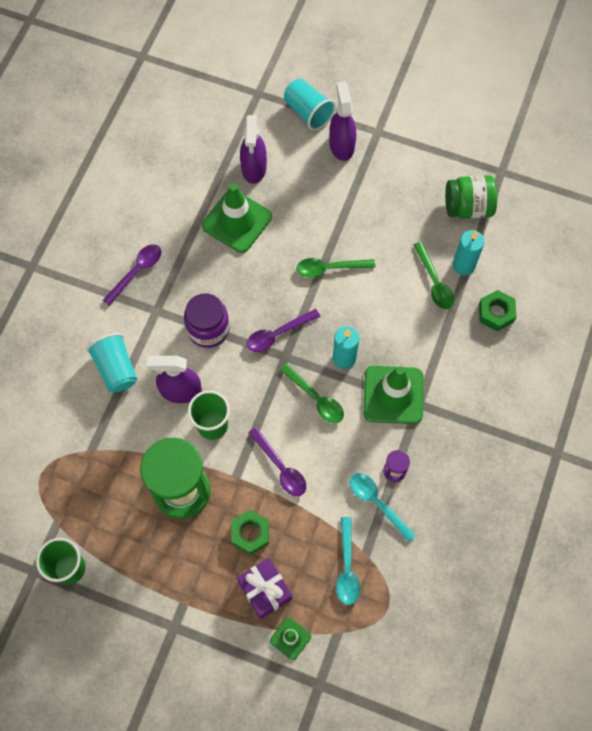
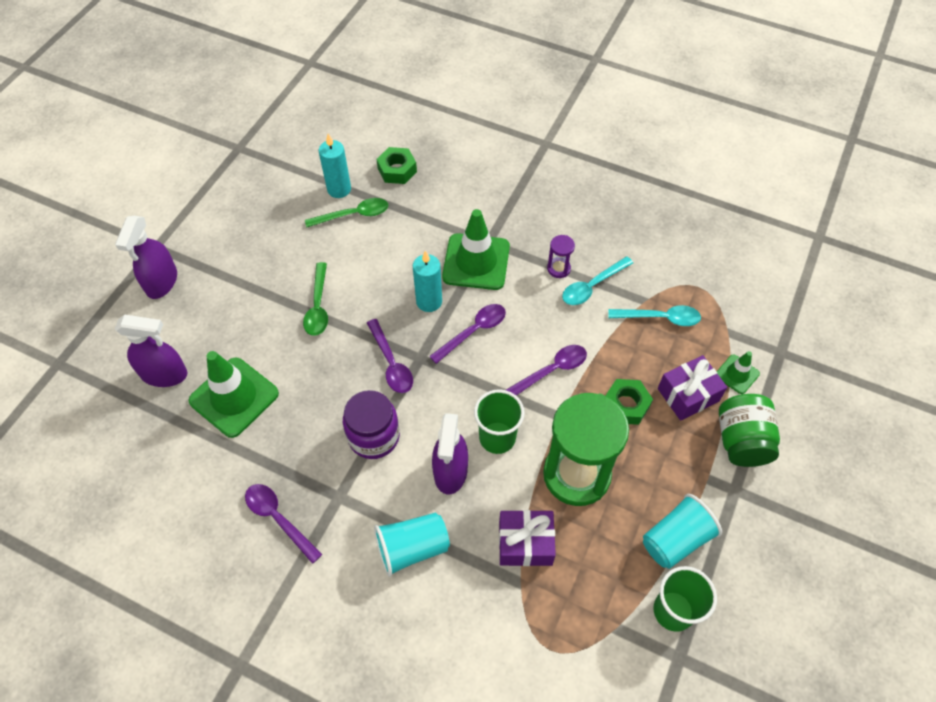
camera: 85 degrees left, 10 degrees down
(122, 452) = (525, 543): none -> purple gift
(308, 112) = (105, 312): turquoise cup -> turquoise cup (675, 539)
(316, 399) = (474, 331): green spoon -> purple spoon
(341, 145) = (162, 282): purple spray bottle -> purple spray bottle turned 75 degrees counterclockwise
(468, 207) = (273, 178): green jar -> green jar (741, 441)

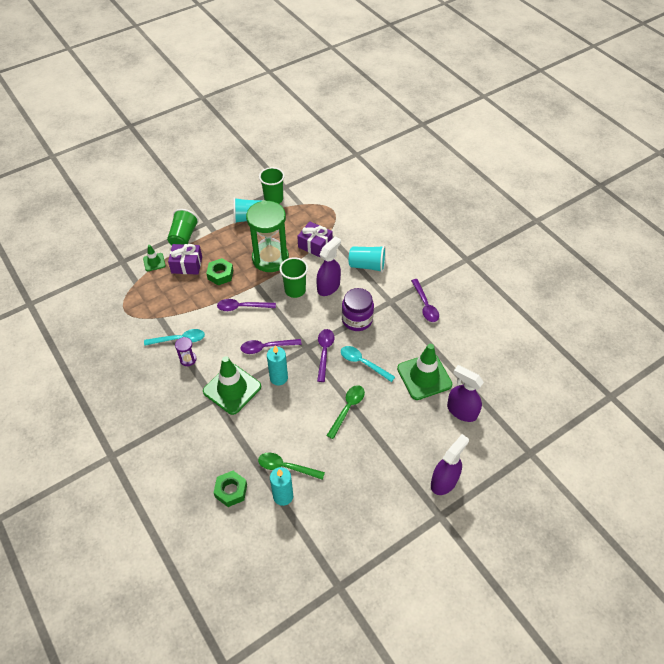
camera: 150 degrees left, 5 degrees down
(660, 318) = (161, 305): turquoise spoon -> turquoise spoon (363, 363)
(741, 441) = (183, 237): green jar -> green cup

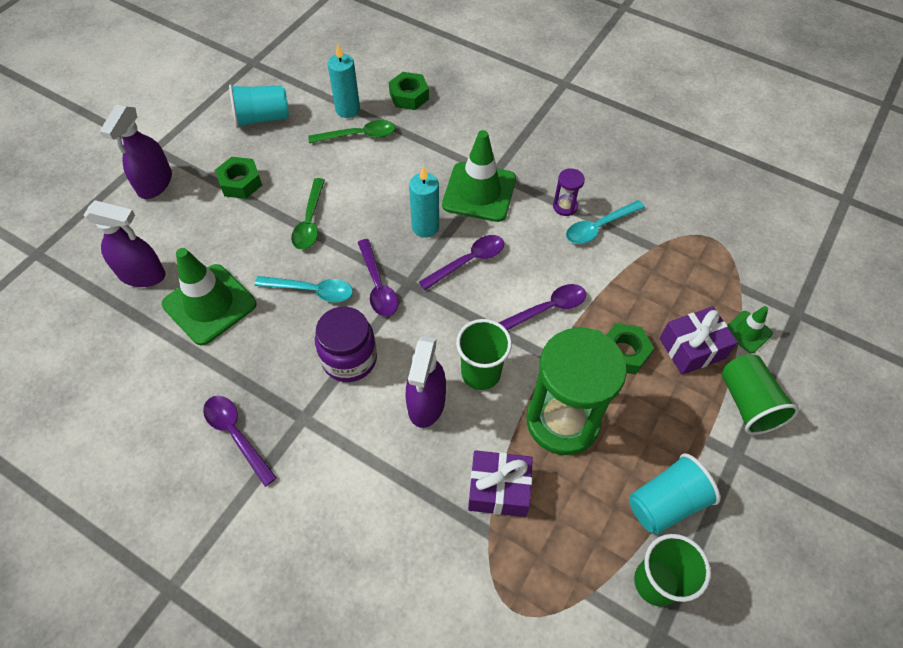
camera: 155 degrees right, 5 degrees up
(367, 265) = (375, 481): turquoise cup -> turquoise cup (262, 118)
(383, 458) = (240, 183): none -> green nut

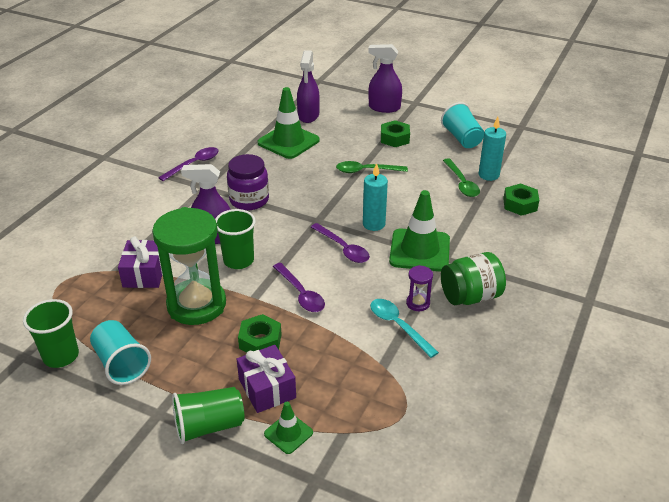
camera: 85 degrees right, 20 degrees down
(312, 291) = (304, 179): turquoise spoon -> none
(378, 286) = (312, 206): purple spoon -> none
(556, 164) = (470, 296): none -> green jar

